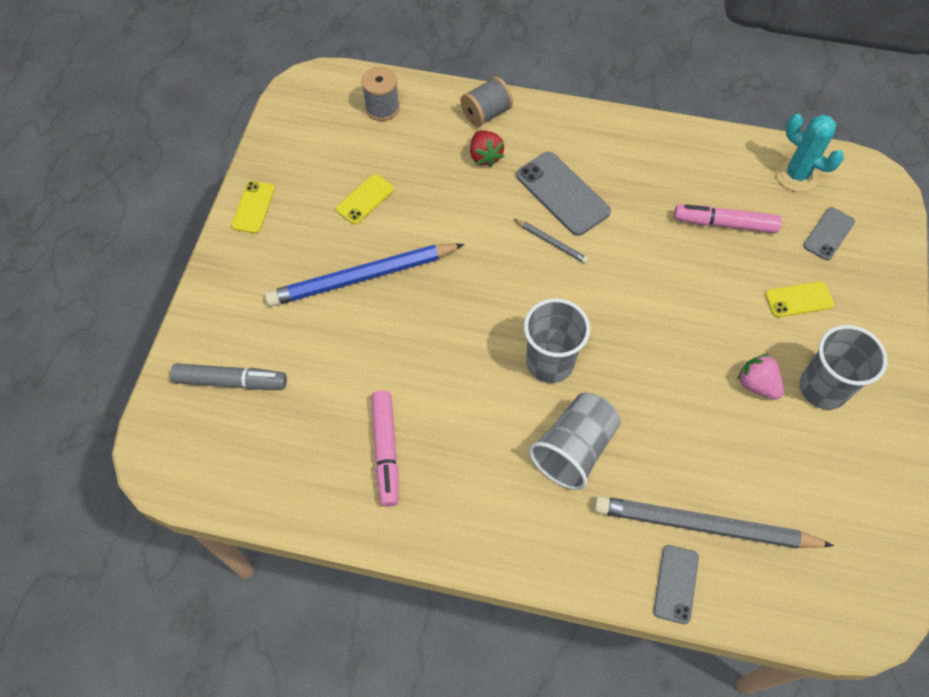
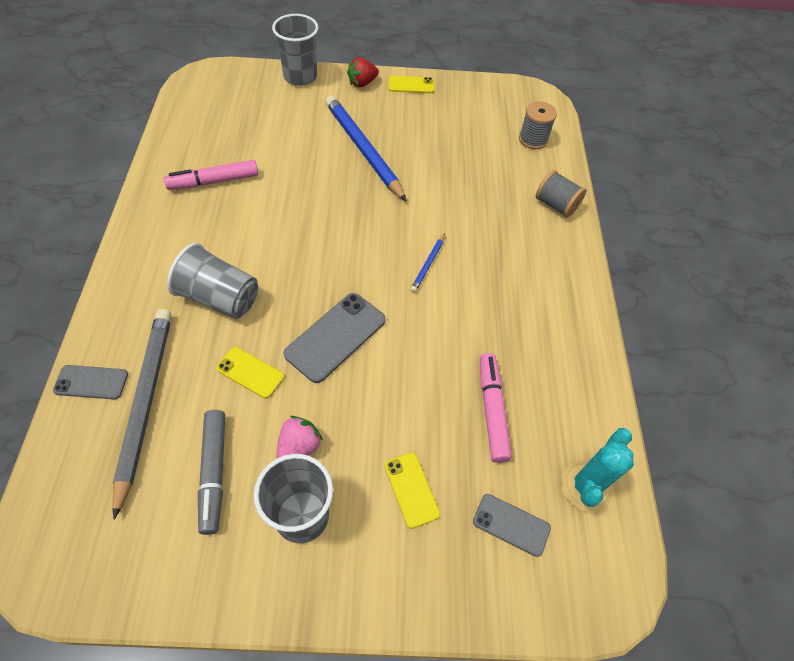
camera: 75 degrees right, 5 degrees down
(230, 381) = (264, 97): grey marker -> grey marker (214, 472)
(365, 199) = (437, 141): yellow phone -> yellow phone (250, 372)
(485, 156) = (507, 209): red strawberry -> red strawberry (362, 83)
(550, 362) = (302, 274): grey cup -> grey cup (300, 77)
(551, 242) = (428, 264): grey pencil -> blue pencil
(562, 193) = (485, 268): grey phone -> grey phone (336, 337)

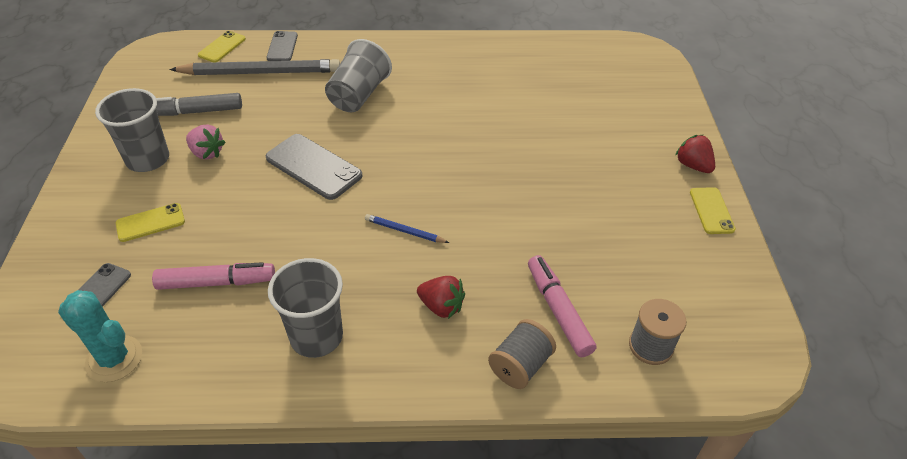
camera: 90 degrees right, 10 degrees down
(214, 181) = (496, 75): pink marker -> pink marker (558, 311)
(250, 372) = (281, 120): yellow phone -> yellow phone (222, 47)
(300, 77) = (679, 115): grey cup -> grey cup (316, 336)
(363, 149) = (572, 172): blue pencil -> none
(508, 244) = (441, 306): none -> red strawberry

